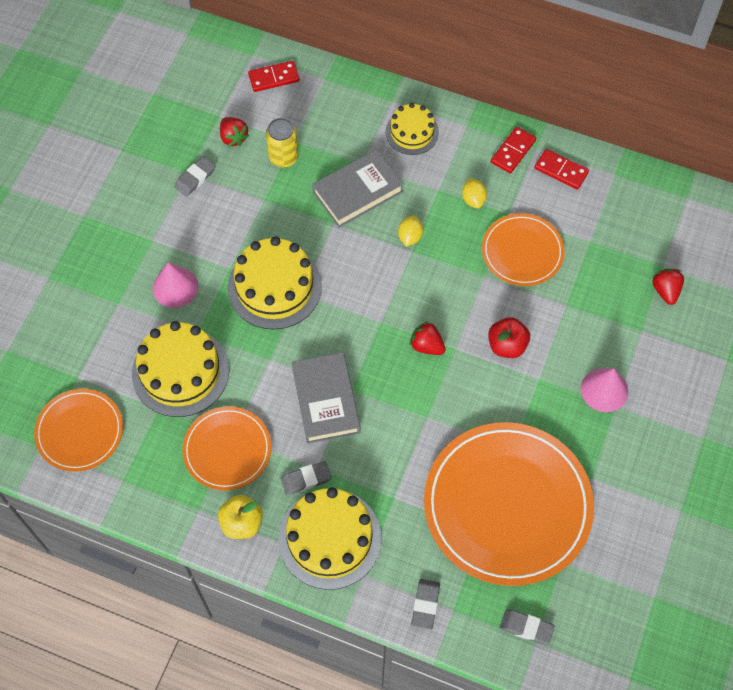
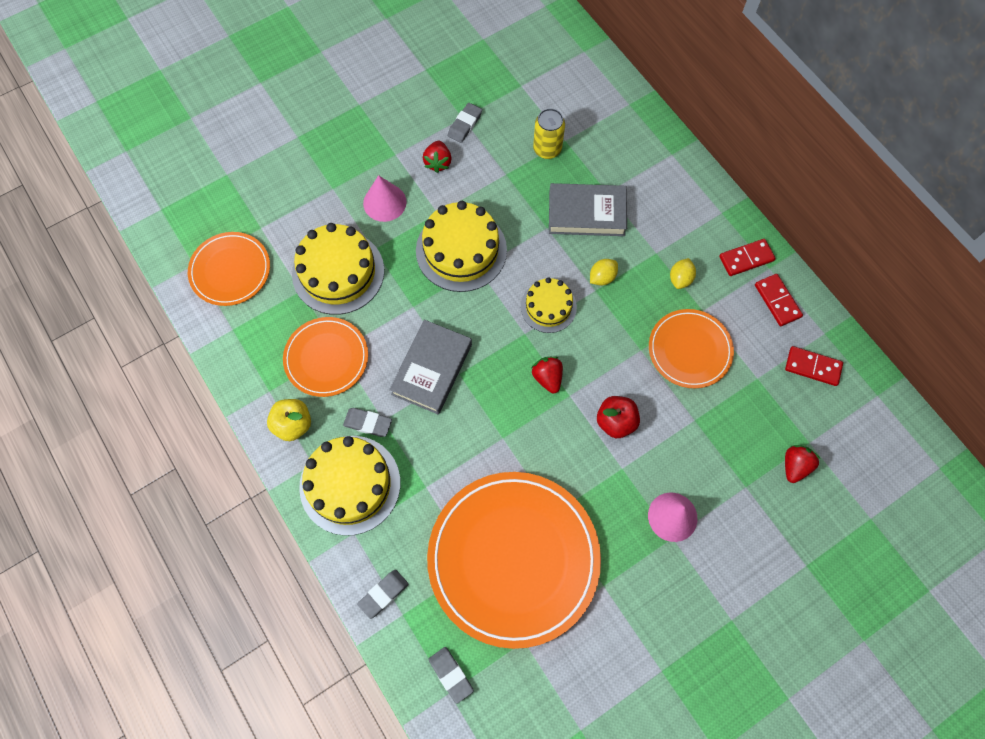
camera: 35 degrees right, 5 degrees up
(195, 178) = (464, 125): grey eraser -> grey eraser turned 45 degrees counterclockwise
(233, 137) = (519, 110): red strawberry -> red strawberry (438, 162)
(274, 78) = (588, 80): red domino -> red domino (812, 367)
(412, 132) = (669, 190): yellow cake -> yellow cake (548, 307)

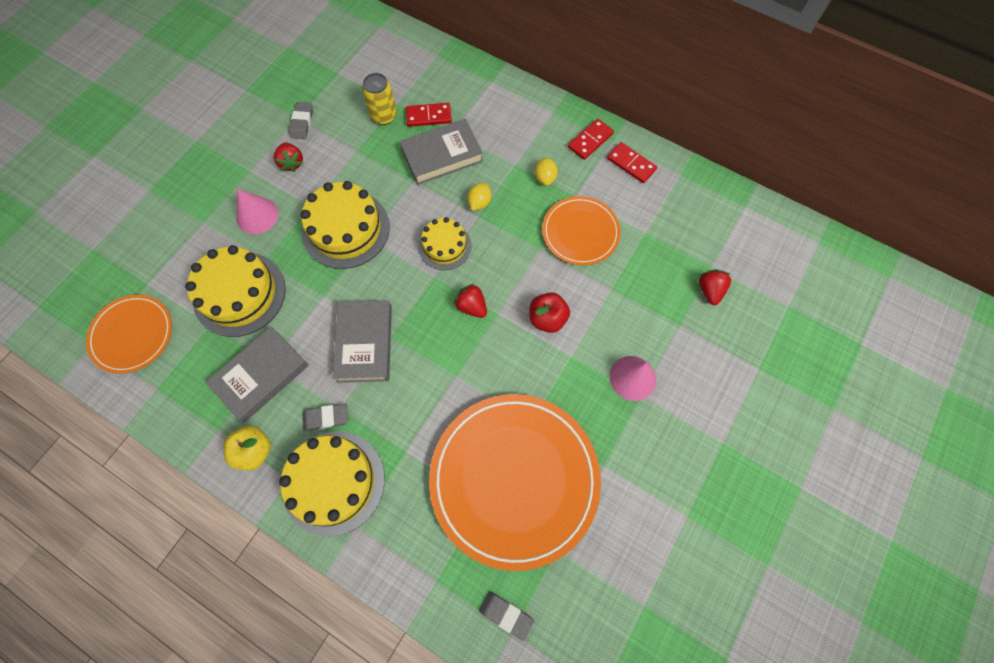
camera: 25 degrees left, 0 degrees up
(326, 358) = (261, 375): orange plate -> grey book
(383, 594) = (410, 570): grey eraser -> none
(812, 367) = (684, 205): red domino -> red domino (429, 116)

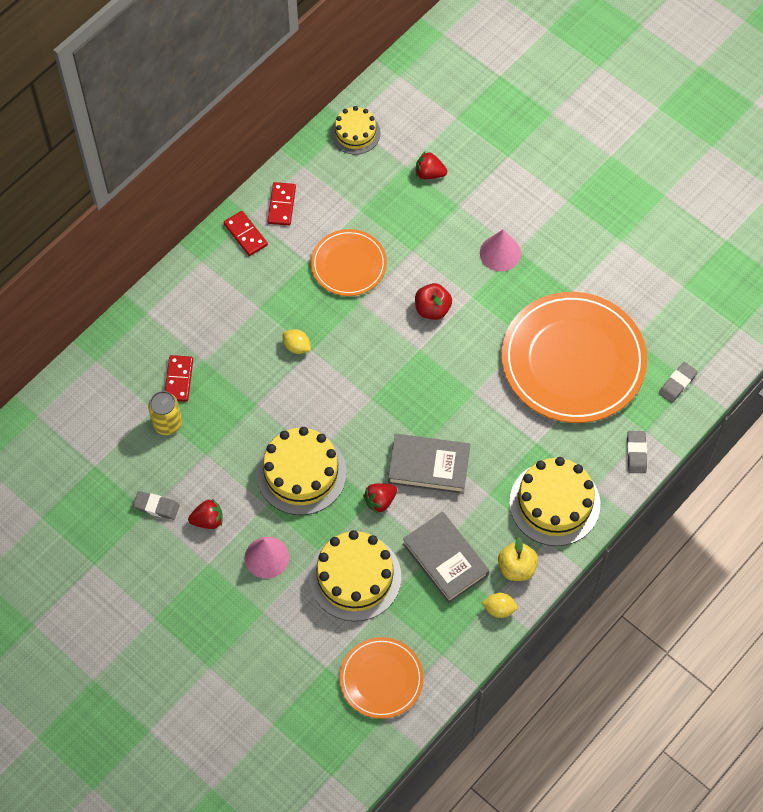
camera: 80 degrees left, 5 degrees down
(326, 418) = (495, 505): grey eraser -> grey eraser (636, 453)
(442, 156) = (232, 373): grey book -> none
(444, 246) = (339, 384): yellow cake -> yellow cake (355, 133)
(471, 306) = (408, 370): red strawberry -> red strawberry (380, 501)
(545, 178) = (281, 283): yellow lemon -> yellow lemon (499, 609)
(631, 164) = (282, 205): red domino -> red domino turned 45 degrees counterclockwise

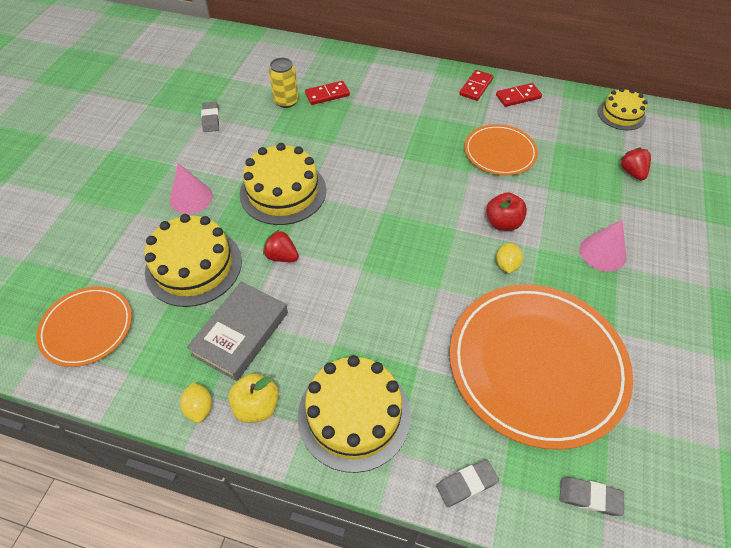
camera: 65 degrees right, 10 degrees down
(208, 520) = (211, 151): red strawberry -> none
(297, 347) = (400, 148): yellow lemon -> yellow lemon (506, 265)
(429, 466) = (337, 281): grey book -> none

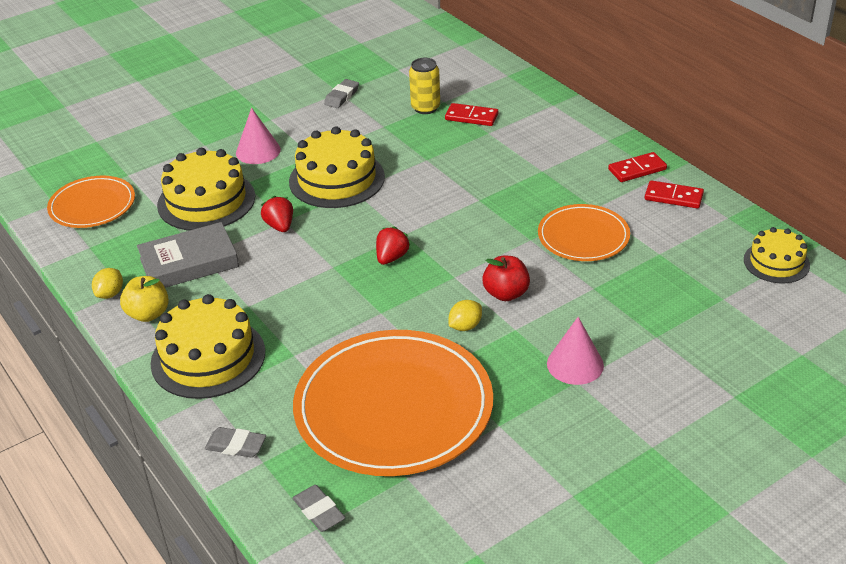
camera: 40 degrees right, 15 degrees down
(632, 172) = (709, 317): red strawberry -> red strawberry (391, 257)

